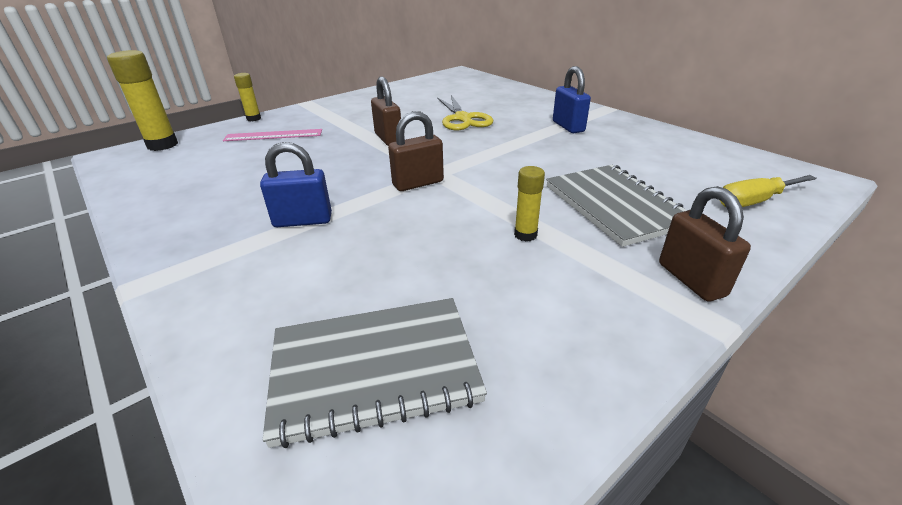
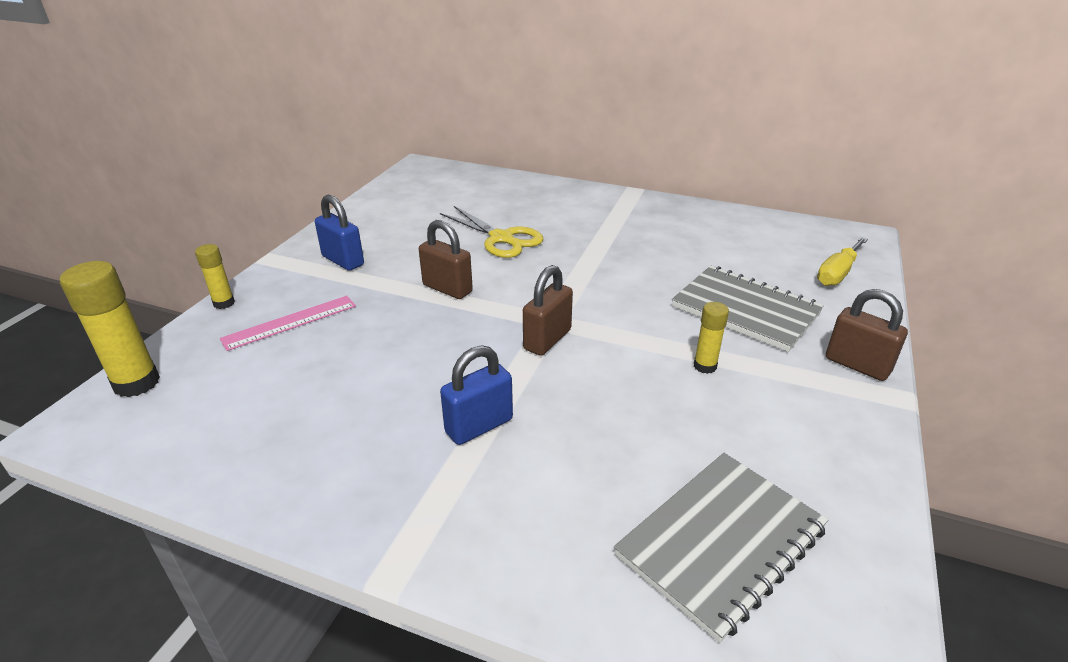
camera: 30 degrees left, 0 degrees up
(568, 126) = (620, 224): blue padlock -> blue padlock (343, 260)

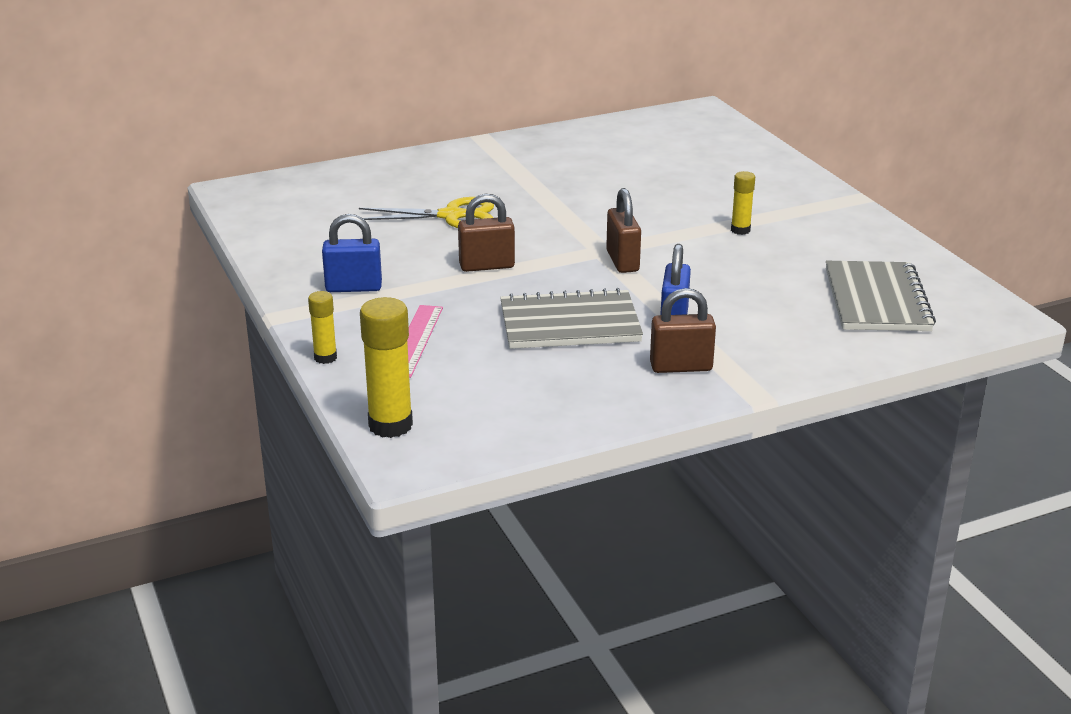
camera: 45 degrees left, 5 degrees down
(745, 310) = (710, 189): grey notebook -> grey notebook (569, 324)
(837, 273) = (726, 142): yellow screwdriver -> none
(857, 365) = (816, 191): brown padlock -> brown padlock (681, 367)

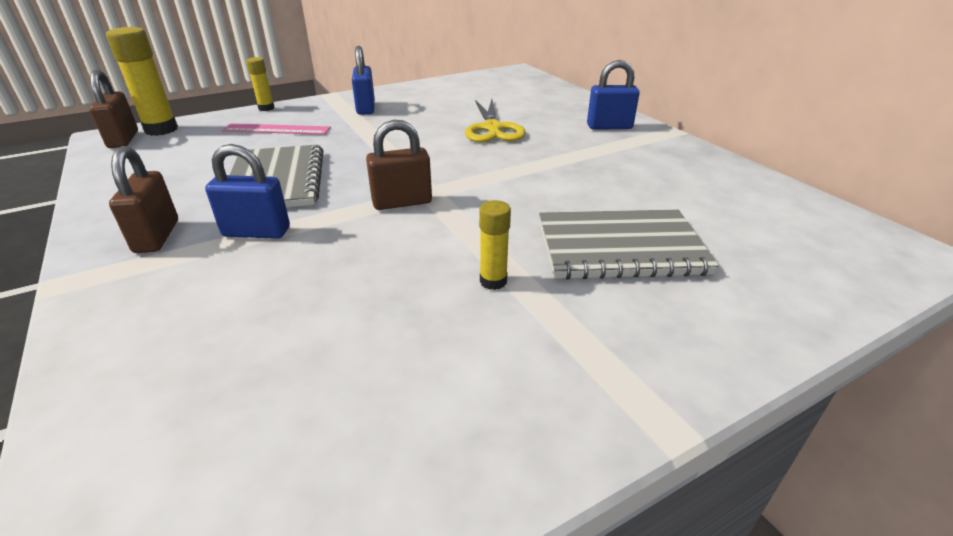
camera: 85 degrees right, 5 degrees up
(464, 162) = (609, 127): none -> blue padlock
(487, 266) = (396, 145): brown padlock -> brown padlock (123, 140)
(876, 300) = (241, 420): grey notebook -> grey notebook (620, 247)

